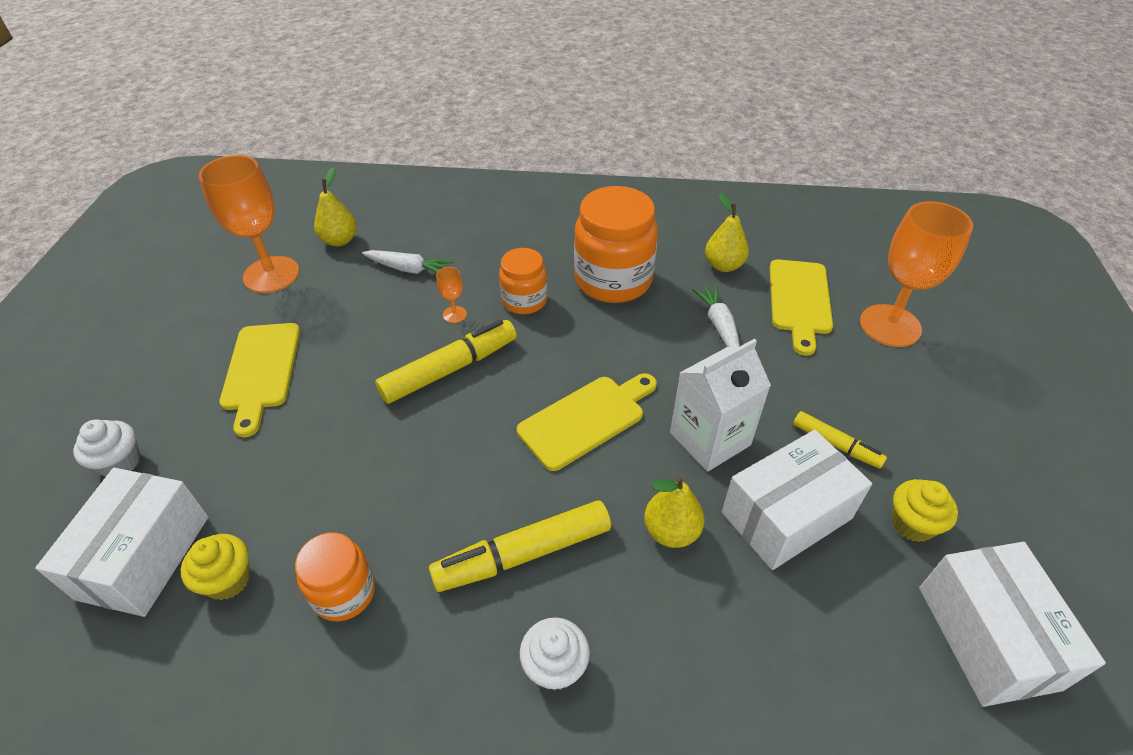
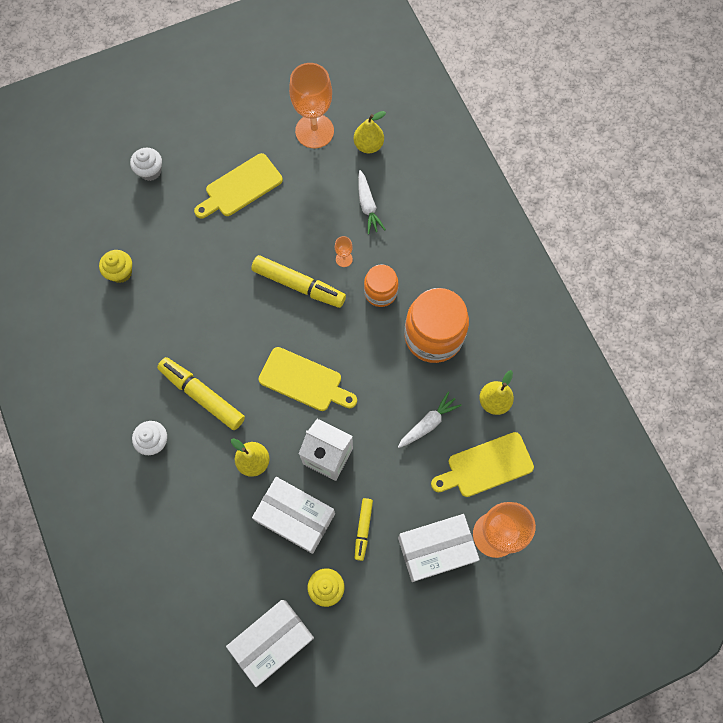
camera: 60 degrees right, 25 degrees up
(144, 556) = (112, 227): white box -> white box (435, 549)
(344, 592) = (141, 327): orange jar -> none

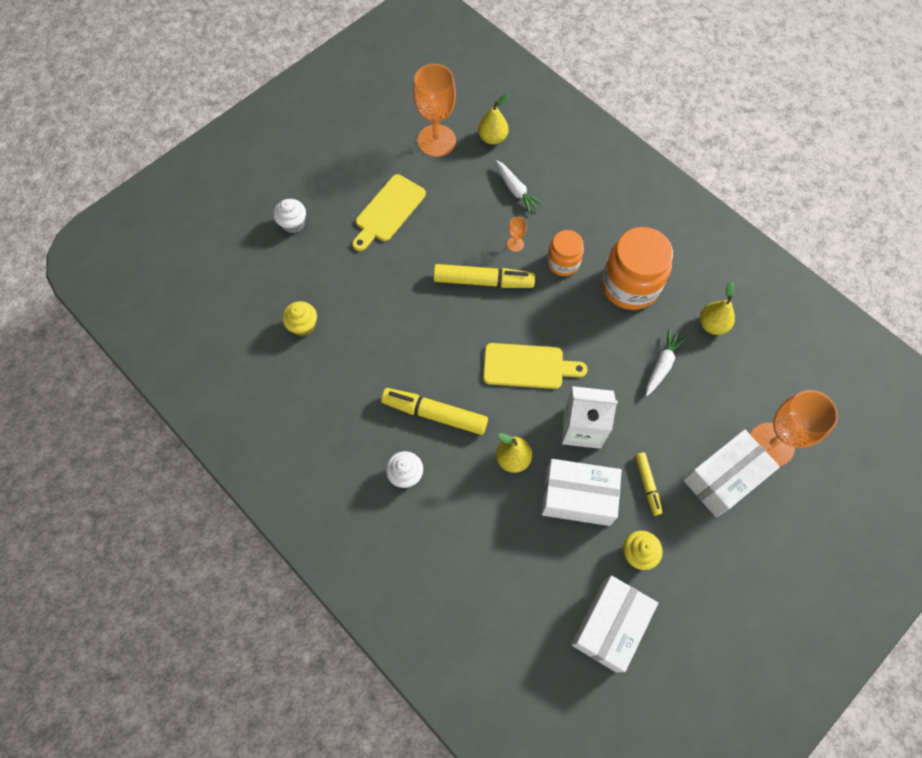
camera: 20 degrees left, 5 degrees down
(486, 466) = (733, 385): yellow cutting board -> none

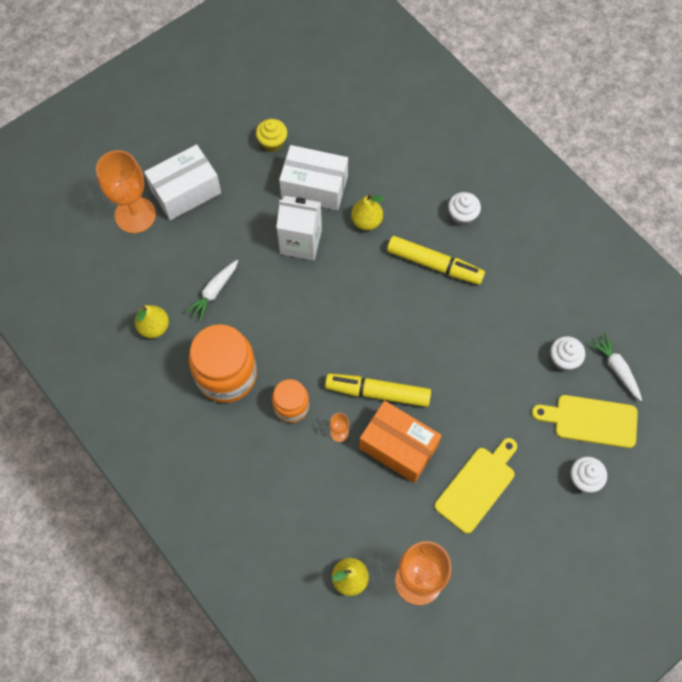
camera: 175 degrees left, 0 degrees up
(303, 325) = (563, 359): yellow cupcake -> white cupcake
(460, 236) = (398, 447): none -> orange box
(516, 190) = (330, 501): white carrot -> white carrot (616, 369)
(528, 366) = (343, 301): yellow cutting board -> yellow cutting board (591, 420)
(609, 625) = (305, 98): white box -> none
(647, 485) = (253, 192): yellow marker -> none

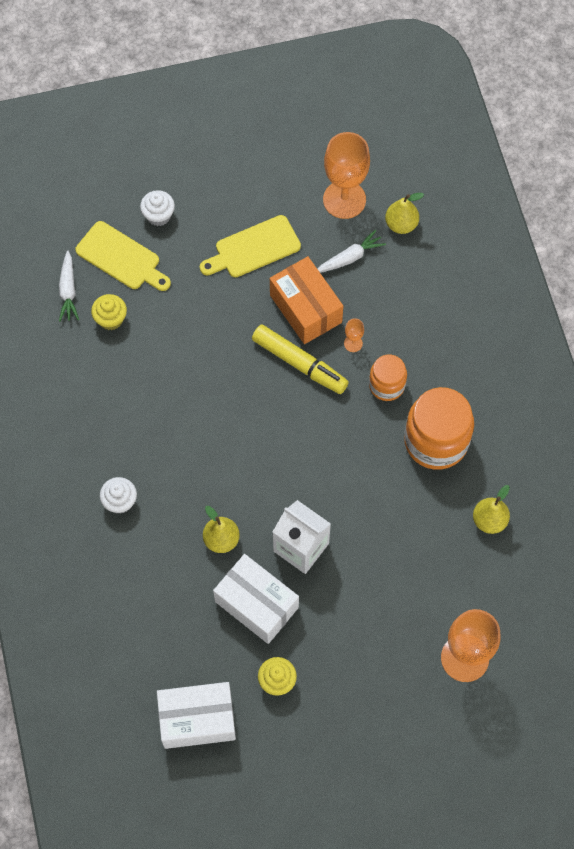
camera: 155 degrees left, 0 degrees up
(186, 191) = (398, 662): white box -> white box (197, 719)
(214, 292) = (413, 531): white carrot -> white carrot (349, 258)
(434, 264) = (178, 462): yellow marker -> none
(563, 359) = (111, 319): white cupcake -> yellow cupcake

